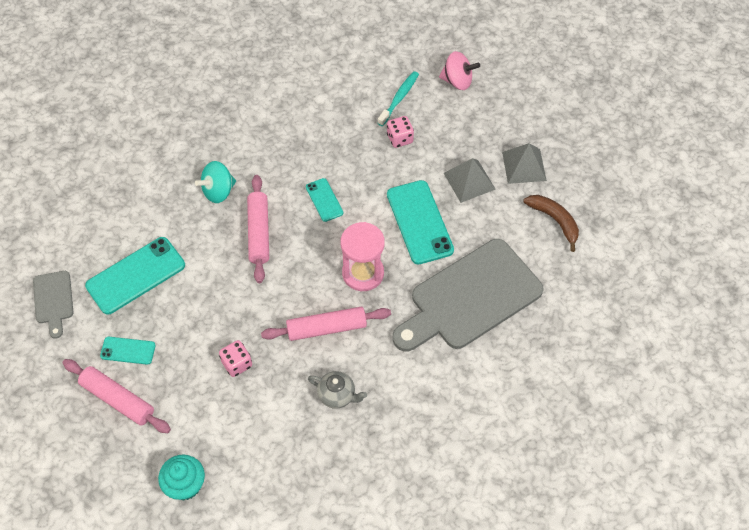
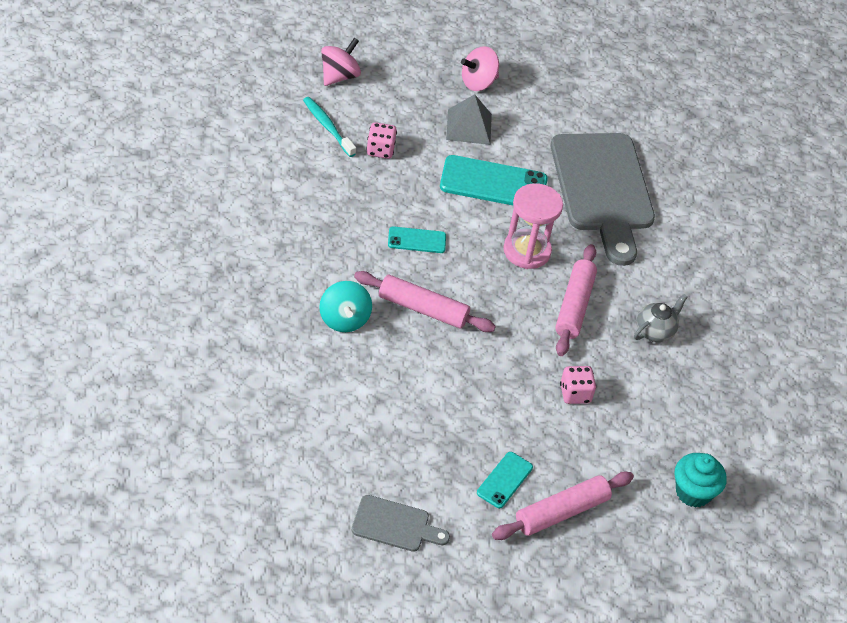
camera: 70 degrees left, 10 degrees down
(136, 275) = (410, 436): turquoise phone -> none
(524, 166) = (478, 82): grey pyramid -> pink spinning top
(555, 220) = (554, 93): brown banana -> none

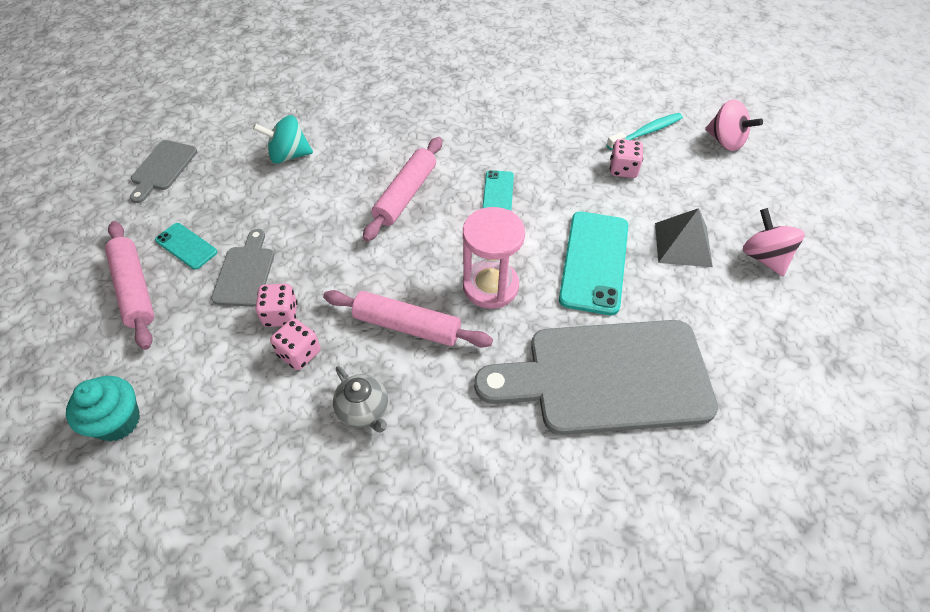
camera: 100 degrees right, 5 degrees up
(344, 319) = (394, 141): turquoise spinning top -> turquoise spinning top (288, 155)
(532, 426) = (245, 272): none -> grey cutting board
(611, 376) = (299, 353): none -> pink dice

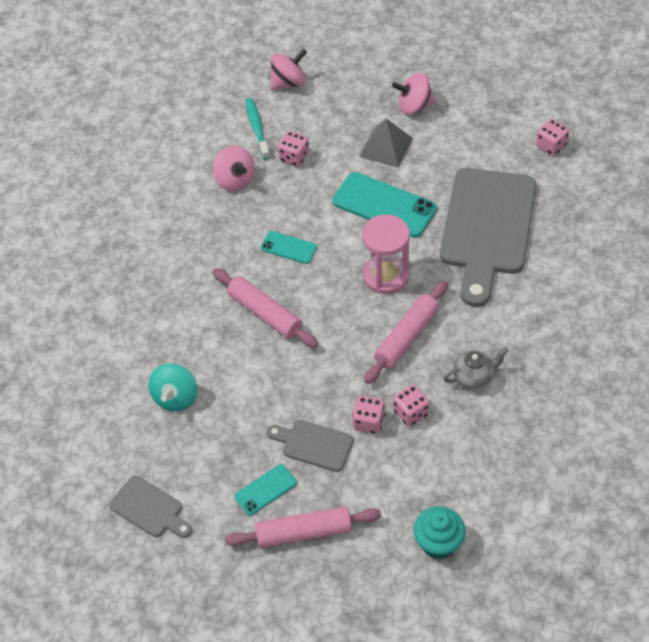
camera: 70 degrees left, 0 degrees up
(568, 133) = (235, 180): none -> pink spinning top
(793, 428) = (551, 146): none -> pink dice

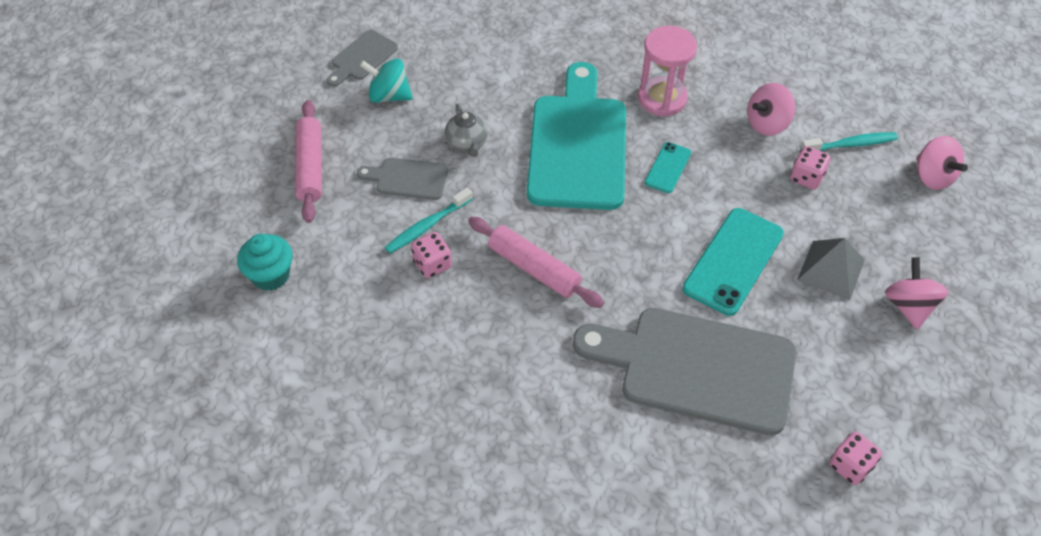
camera: 90 degrees right, 0 degrees up
(175, 397) = (480, 75): turquoise spinning top -> turquoise spinning top (389, 95)
(265, 313) = (578, 145): pink rolling pin -> turquoise cutting board
(265, 490) = (363, 139): turquoise phone -> none
(313, 445) = (407, 179): grey cutting board -> grey cutting board turned 105 degrees counterclockwise
(368, 422) = (427, 226): pink dice -> turquoise toothbrush
(386, 276) = (624, 255): pink hourglass -> pink hourglass (662, 98)
(474, 377) = (471, 329): grey teapot -> grey teapot (467, 144)

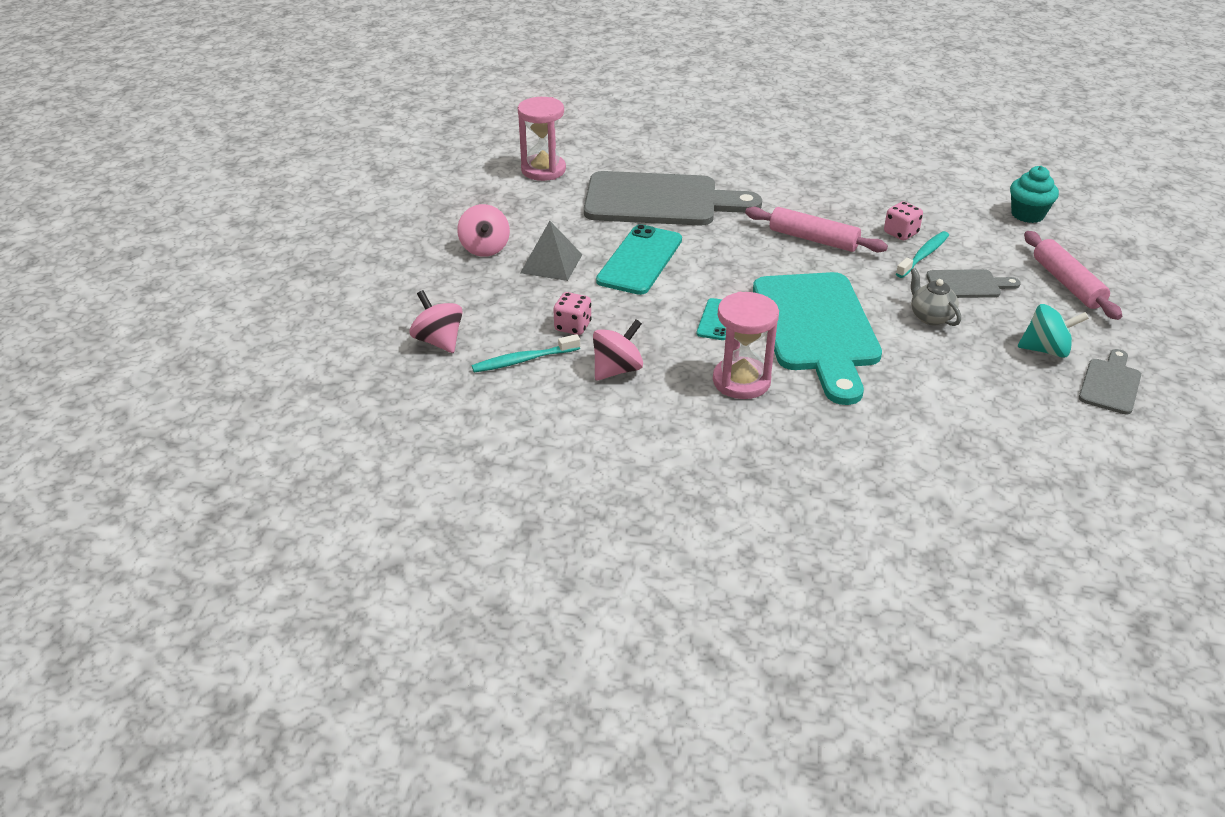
camera: 170 degrees right, 15 degrees down
(850, 466) = (543, 170): pink dice -> pink hourglass

